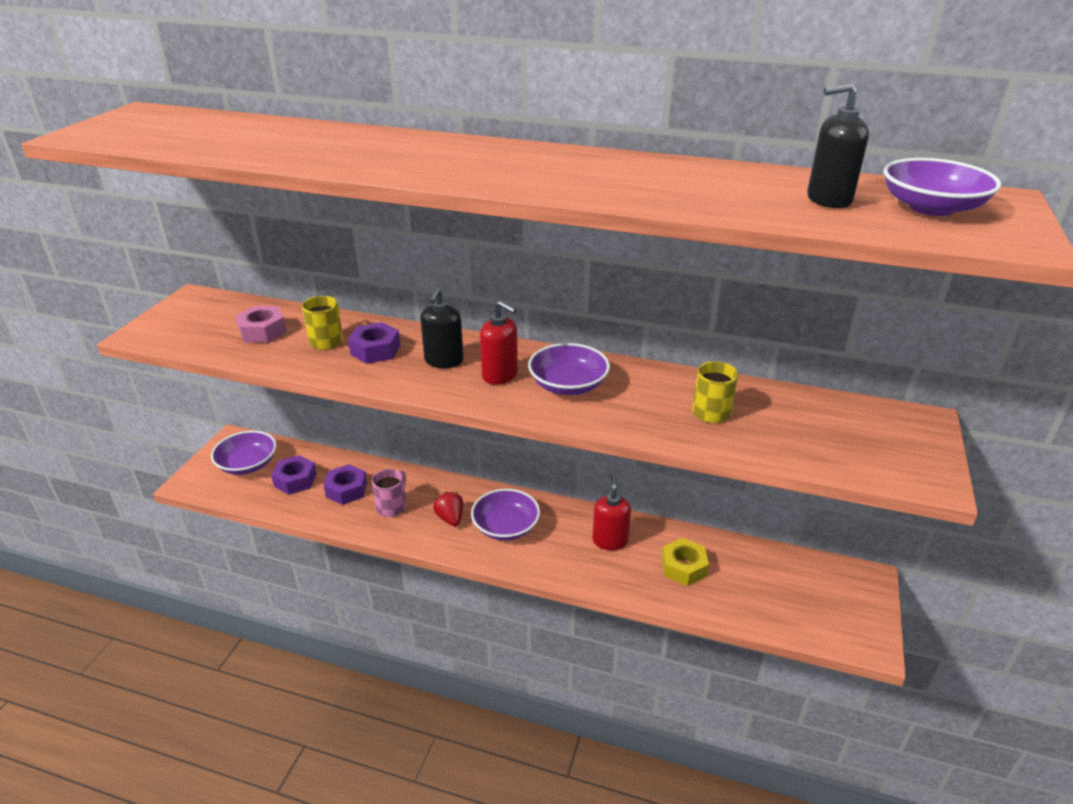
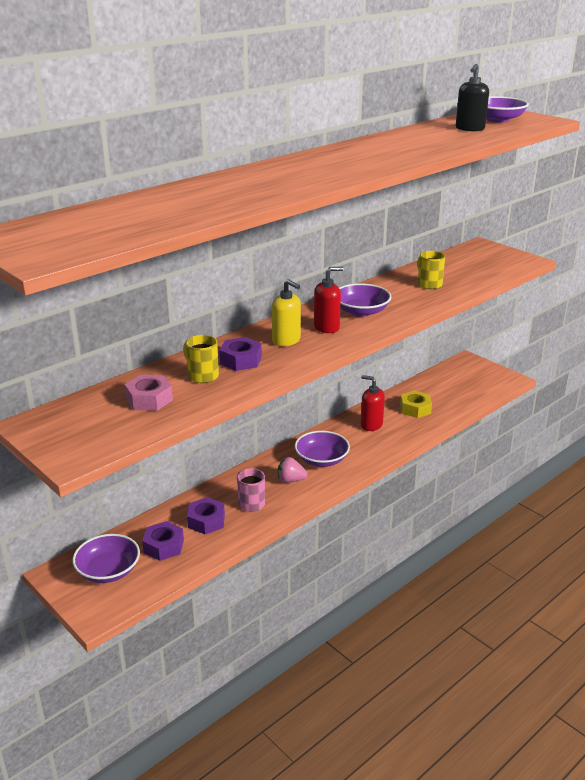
camera: 60 degrees left, 5 degrees down
(444, 361) = (286, 340): black soap dispenser -> yellow soap dispenser
(450, 518) = (290, 480): red strawberry -> pink strawberry

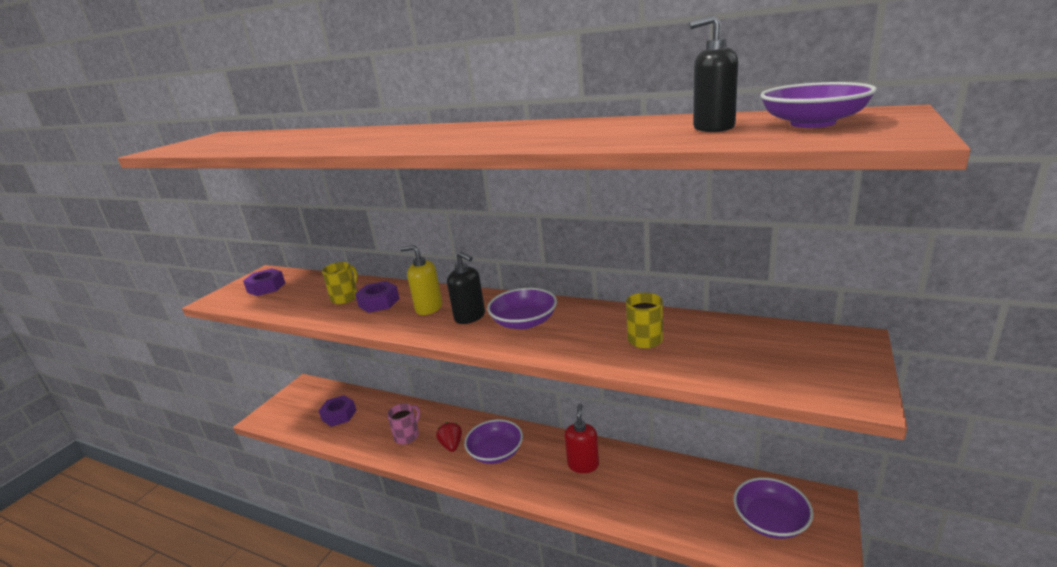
camera: 70 degrees right, 5 degrees down
(108, 570) = (308, 403): purple bowl -> purple bowl (770, 520)
(149, 399) = (301, 293): pink nut -> none
(206, 521) = (375, 422): purple nut -> purple nut (266, 287)
(286, 340) = (429, 308): yellow soap dispenser -> yellow soap dispenser turned 90 degrees clockwise
(290, 480) = (451, 445): pink strawberry -> red strawberry
(327, 327) = (470, 317): red soap dispenser -> black soap dispenser
(415, 409) = (647, 489): yellow nut -> none

